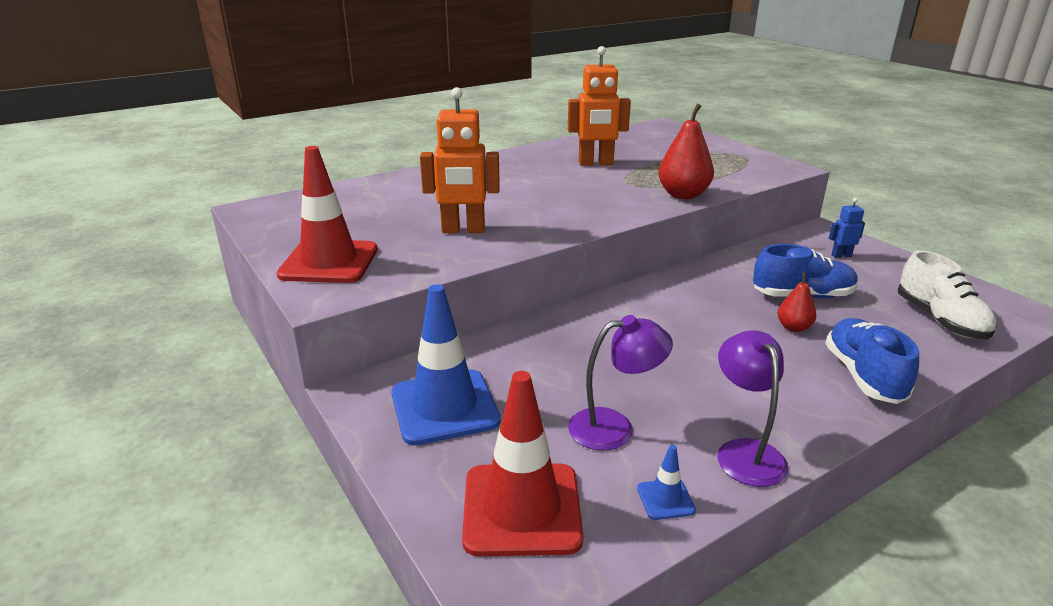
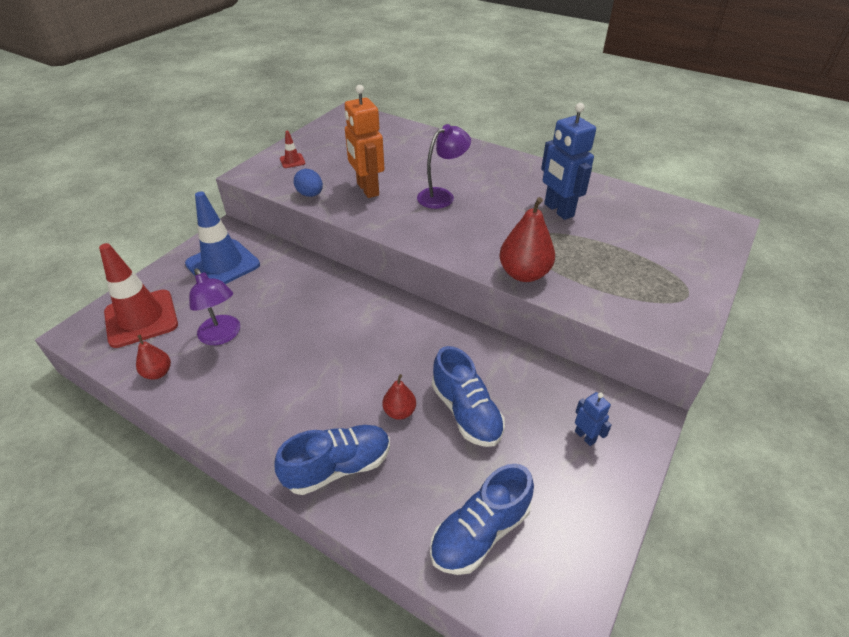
camera: 65 degrees right, 15 degrees up
(329, 262) = (292, 161): red traffic cone -> red traffic cone, size x0.43
(434, 263) = (310, 194): none -> blue egg
(596, 163) = (558, 210): orange robot -> blue robot
(665, 499) = (158, 373): blue traffic cone -> red pear
(745, 452) = (212, 403): purple lamp -> purple lamp (442, 196)
(940, 320) = (480, 532): white shoe -> blue shoe

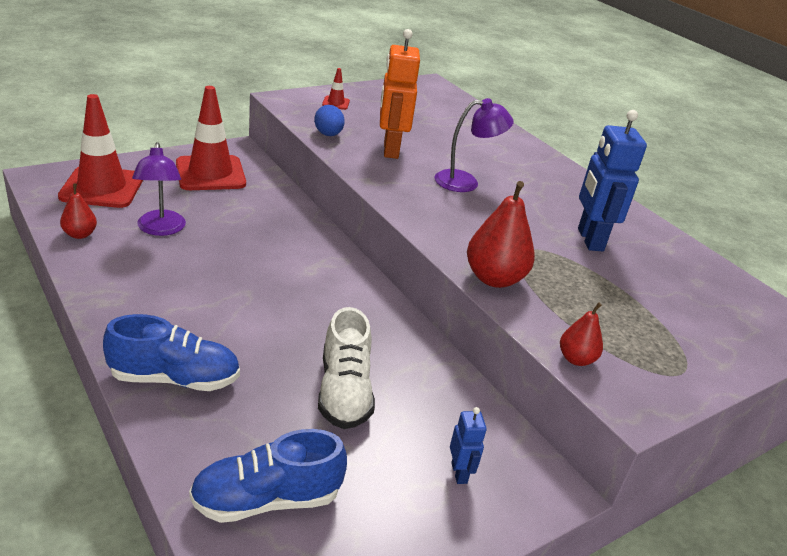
camera: 20 degrees right, 10 degrees down
(223, 264) = (210, 173): blue traffic cone -> red traffic cone
(399, 411) = (275, 361): red pear -> red pear (576, 359)
(466, 412) = (344, 391): blue shoe -> white shoe

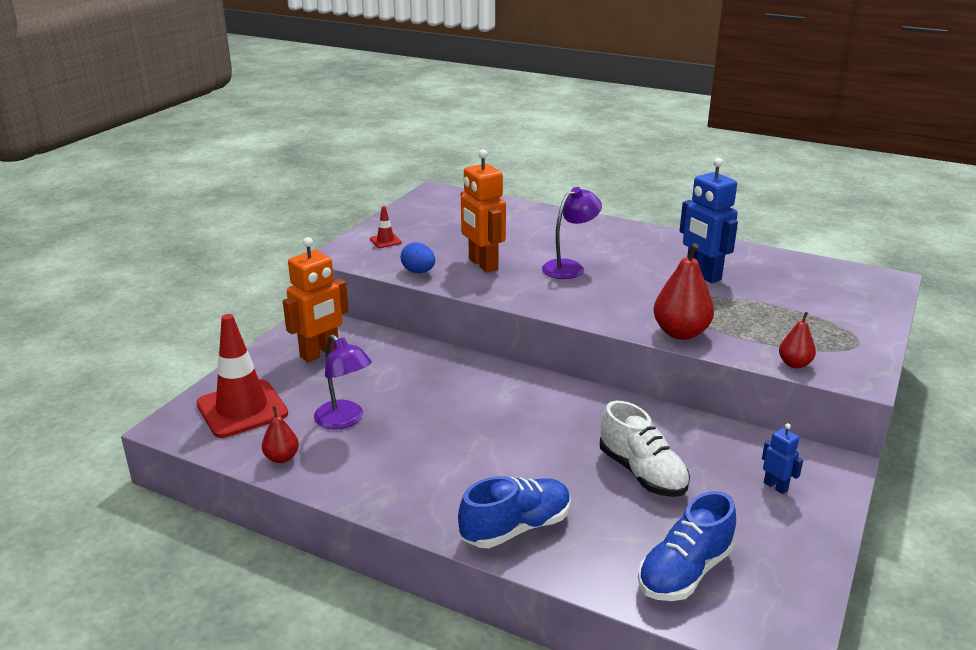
camera: 25 degrees left, 5 degrees down
(210, 173) = (320, 353): red traffic cone -> orange robot

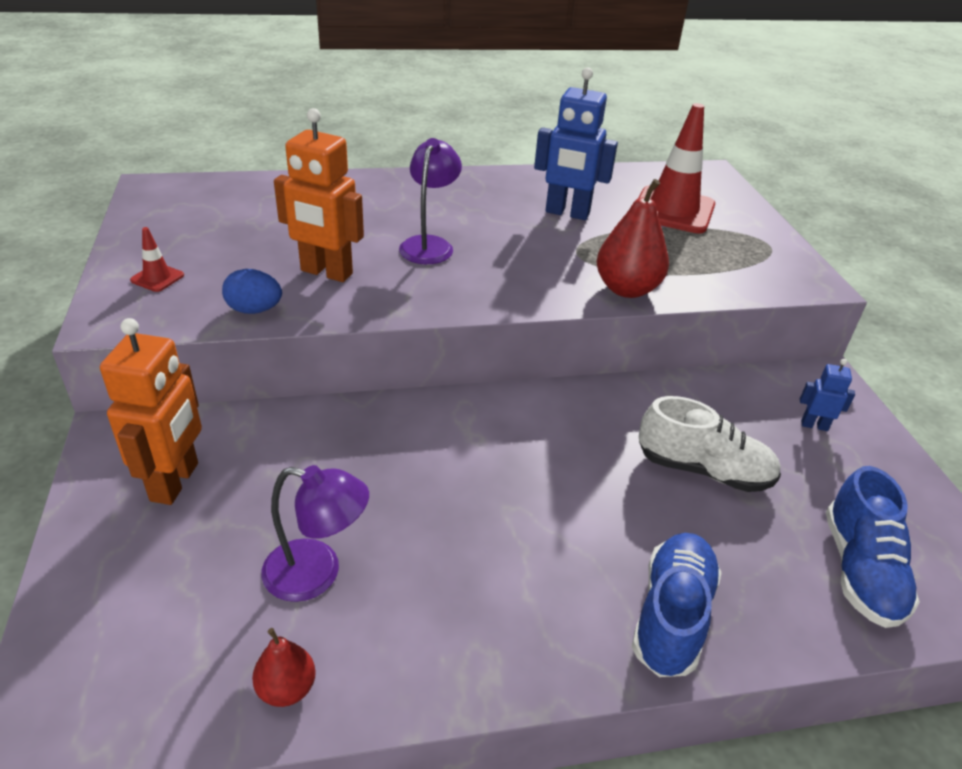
camera: 40 degrees left, 10 degrees up
(242, 409) = (139, 637): red traffic cone -> red traffic cone (673, 210)
(794, 364) = (754, 287): red pear -> none

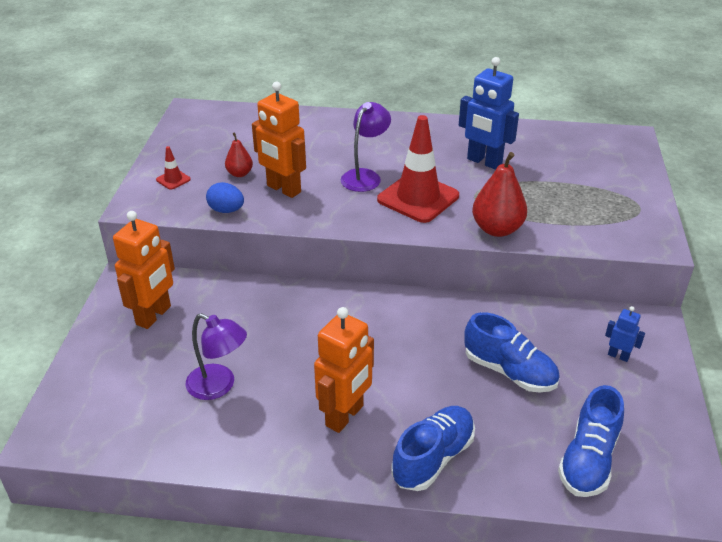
camera: 20 degrees right, 0 degrees up
(287, 688) = (179, 445): red pear -> red pear (239, 173)
(523, 579) = (345, 416): none -> orange robot
(673, 210) = (574, 168): red traffic cone -> red traffic cone (418, 198)
(703, 470) = (509, 371): white shoe -> blue shoe

